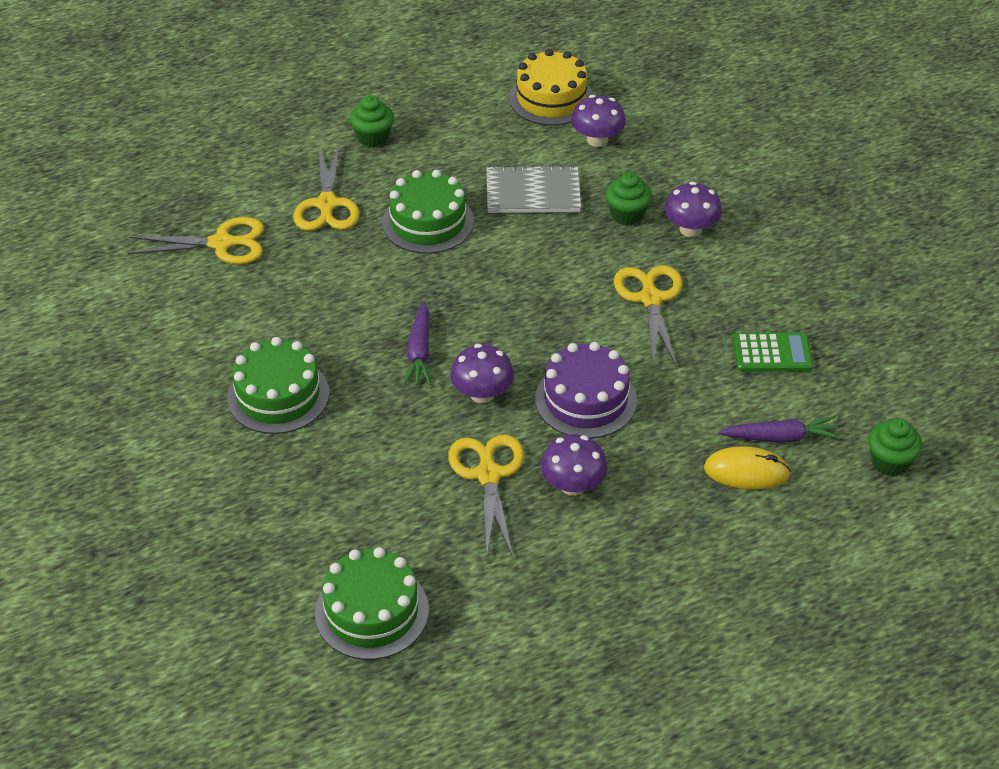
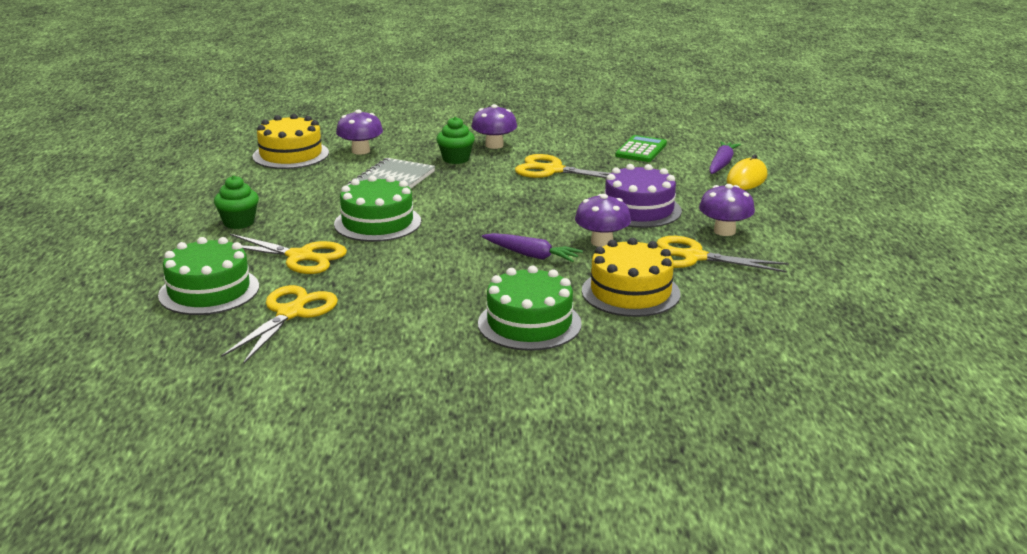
camera: 65 degrees left, 20 degrees down
(371, 611) = (820, 330): green cake -> green cake (209, 291)
(378, 447) = (630, 292): none -> yellow cake
(889, 462) = (764, 143): green cupcake -> none

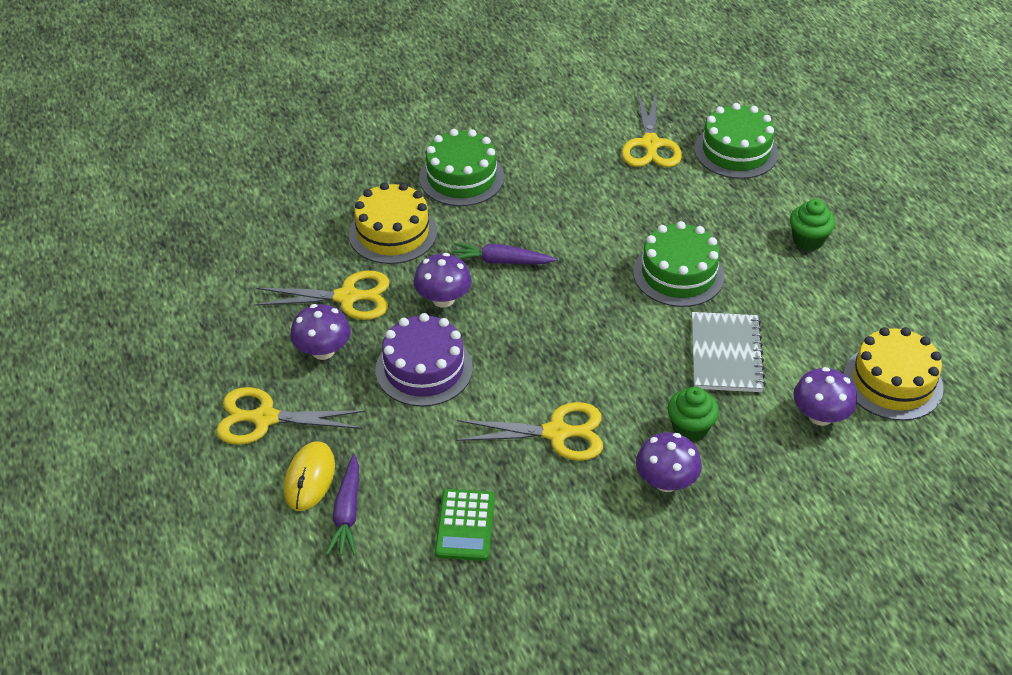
camera: 160 degrees right, 20 degrees up
(301, 257) = (703, 207): yellow scissors -> yellow scissors (264, 418)

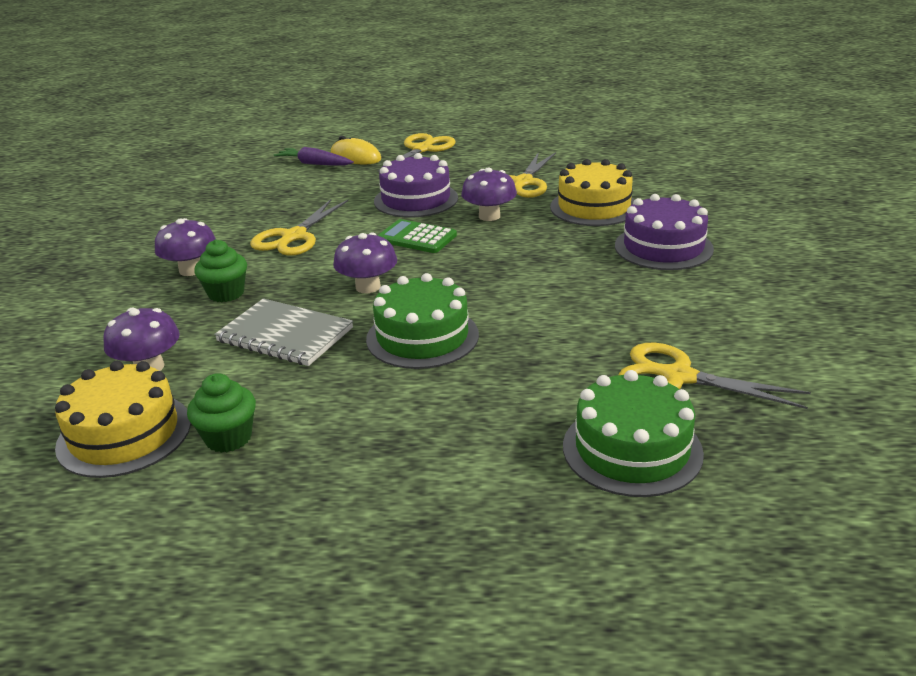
camera: 115 degrees right, 15 degrees down
(323, 351) = (470, 170): purple mushroom -> purple mushroom (368, 287)
(461, 177) = (663, 247): green cake -> purple cake
(465, 525) = (257, 194): green calculator -> green calculator (417, 237)
(501, 261) = (519, 247): purple carrot -> none
(808, 240) = (401, 453): green cupcake -> green cupcake (228, 438)

